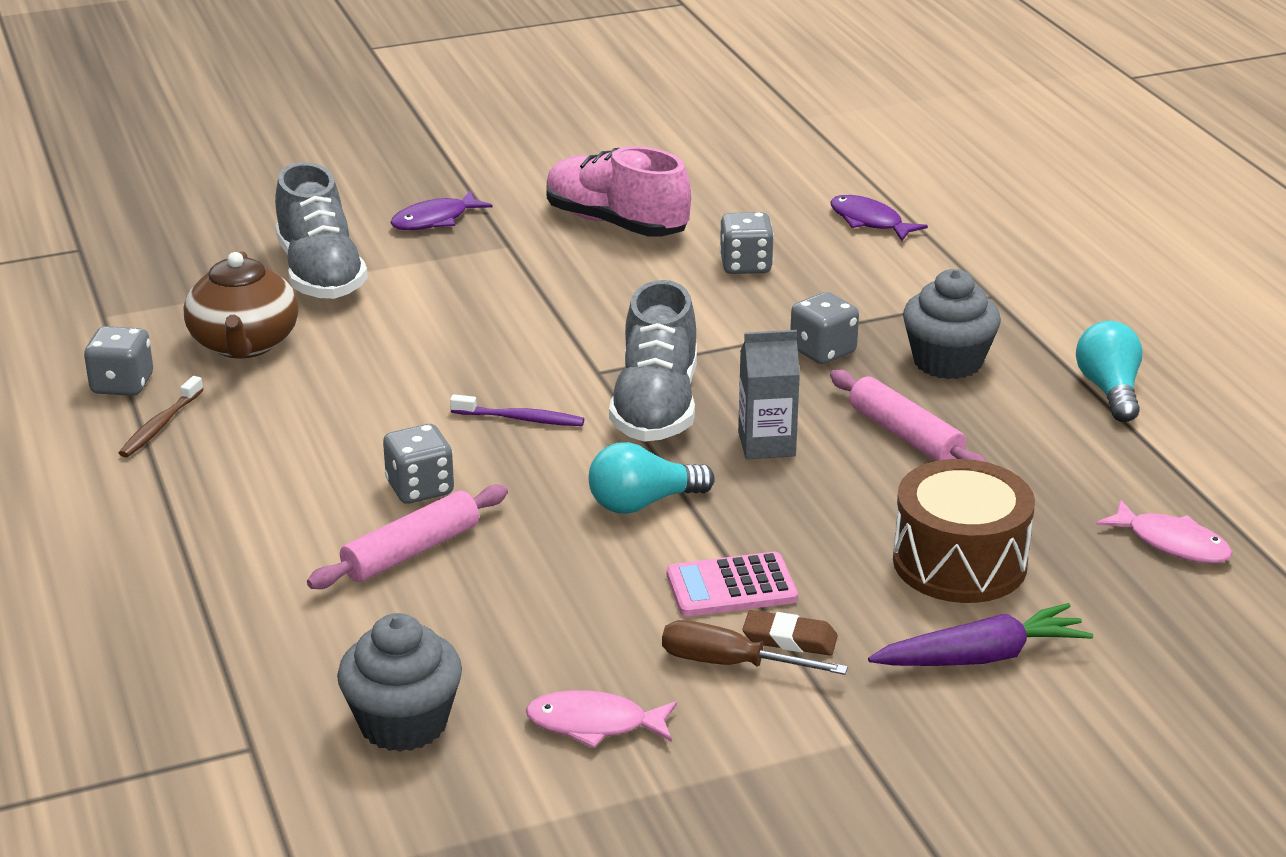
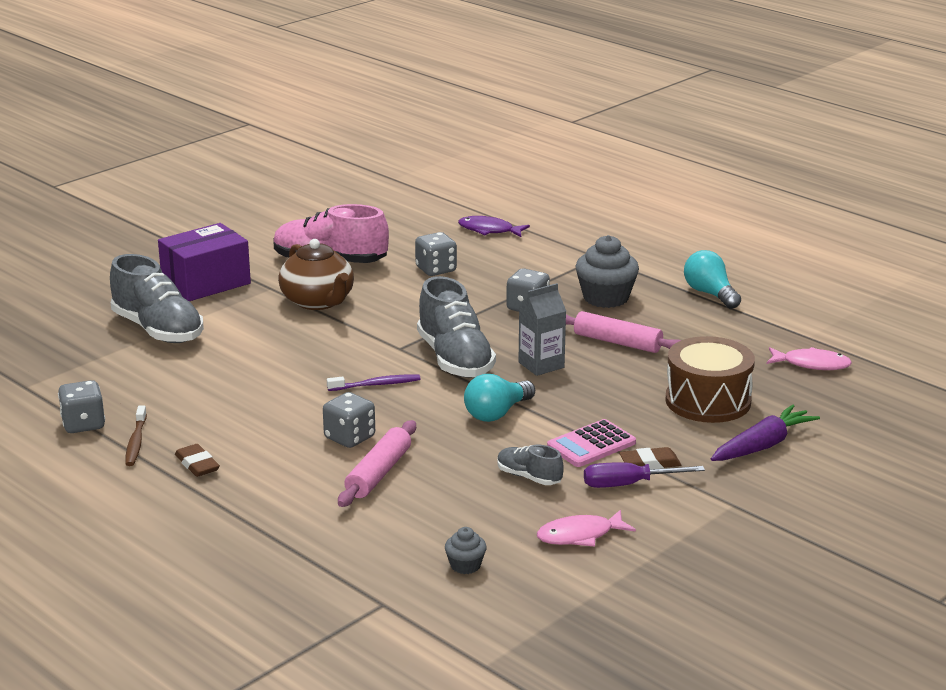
camera: 25 degrees left, 5 degrees down
(203, 476) = (197, 464): none -> brown eraser
(244, 344) = (146, 382): brown teapot -> brown teapot (318, 301)
(403, 723) = (465, 565): grey cupcake -> grey cupcake, size x0.51
(435, 220) = (206, 283): purple fish -> purple box
(602, 613) = (529, 477): none -> grey shoe
(729, 664) = (628, 484): brown screwdriver -> purple screwdriver

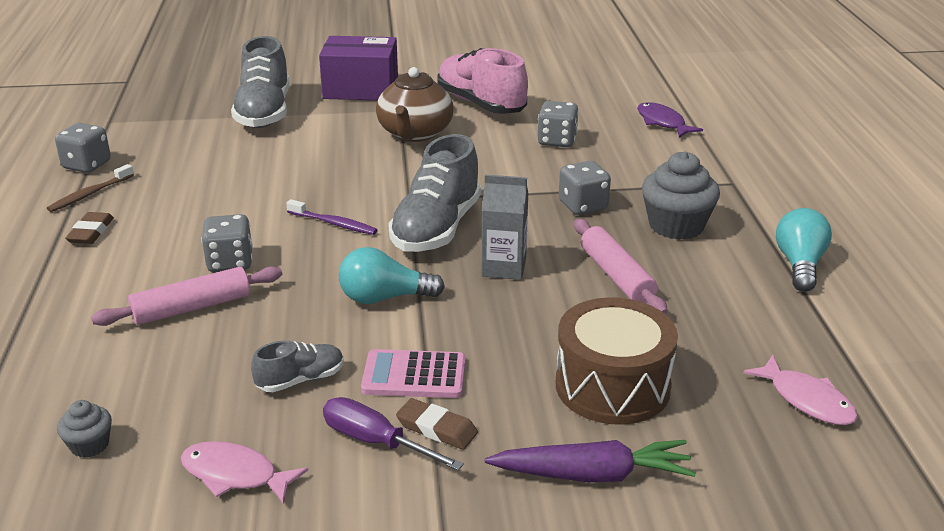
camera: 40 degrees right, 5 degrees up
(529, 477) = (300, 380): grey shoe -> grey shoe turned 75 degrees clockwise

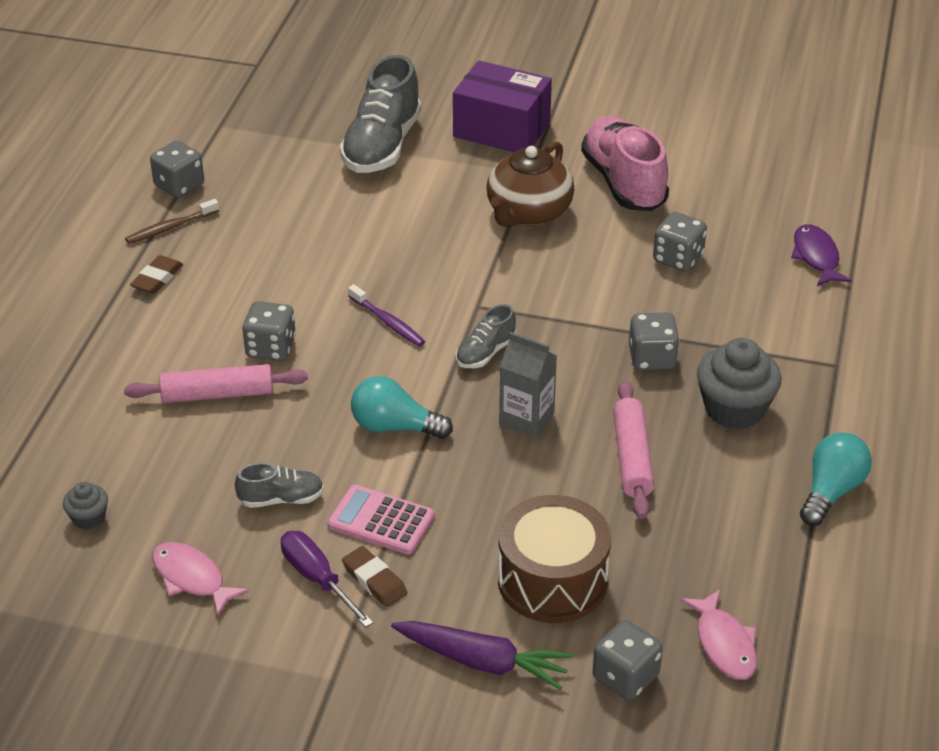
camera: 20 degrees right, 10 degrees up
(436, 228) = (485, 353): grey shoe -> grey shoe, size x0.50
(740, 452) = (625, 677): none -> grey dice

